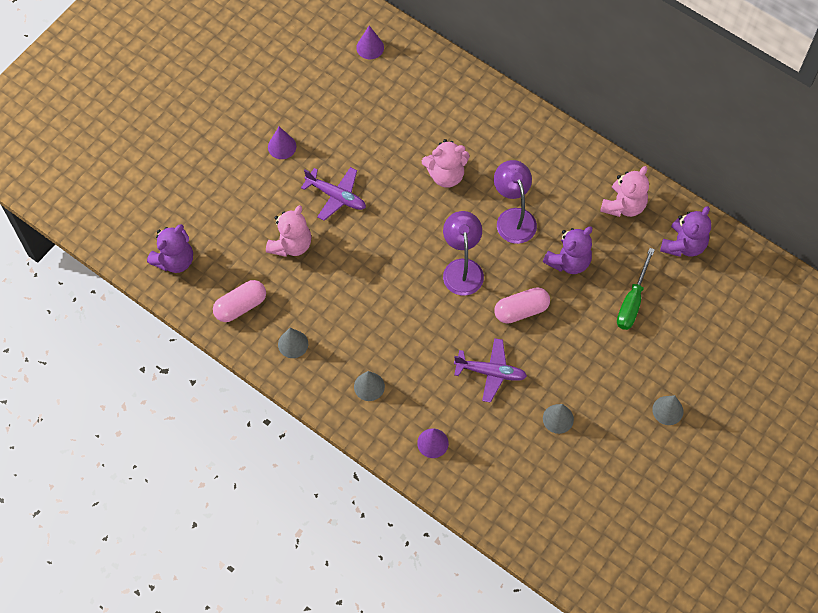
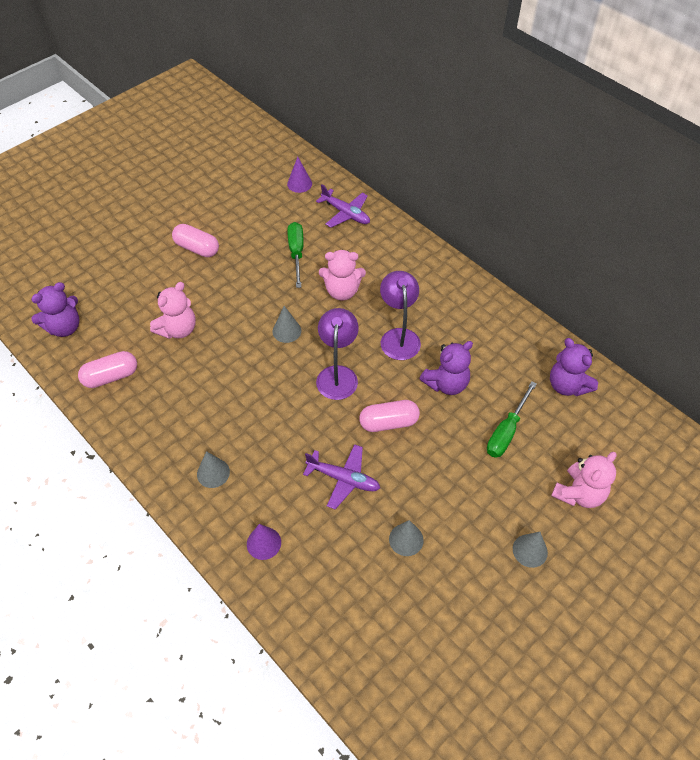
camera: 10 degrees right, 10 degrees down
(282, 146) = (197, 248): purple cone -> pink capsule
(293, 344) = (149, 419): grey cone -> grey cone (286, 331)
(336, 196) = (234, 295): purple plane -> purple plane (346, 213)
(388, 136) = (296, 253): none -> green screwdriver
(623, 205) = (510, 341): pink teddy bear -> pink teddy bear (579, 493)
(683, 245) = (567, 385): purple teddy bear -> purple teddy bear turned 105 degrees clockwise

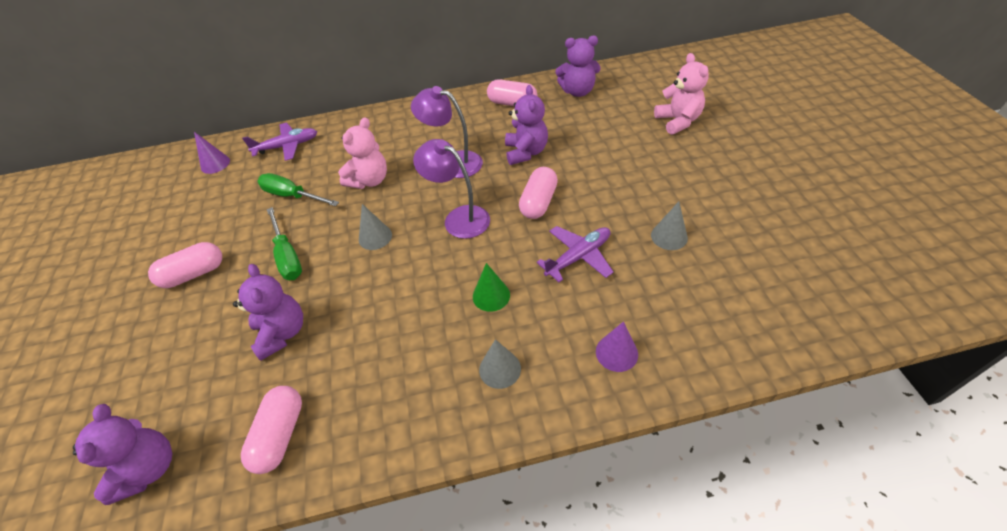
camera: 55 degrees left, 5 degrees down
(178, 329) = (282, 333): pink teddy bear -> purple teddy bear
(272, 436) = (491, 295): none -> green cone
(506, 431) = (597, 136): green screwdriver -> green screwdriver (287, 256)
(509, 340) = (512, 103): none -> pink capsule
(530, 550) = (716, 165): grey cone -> none

